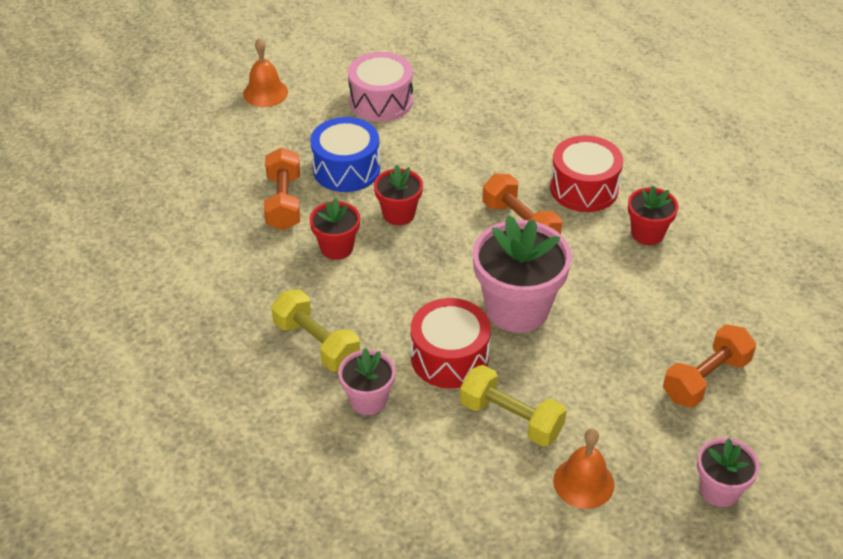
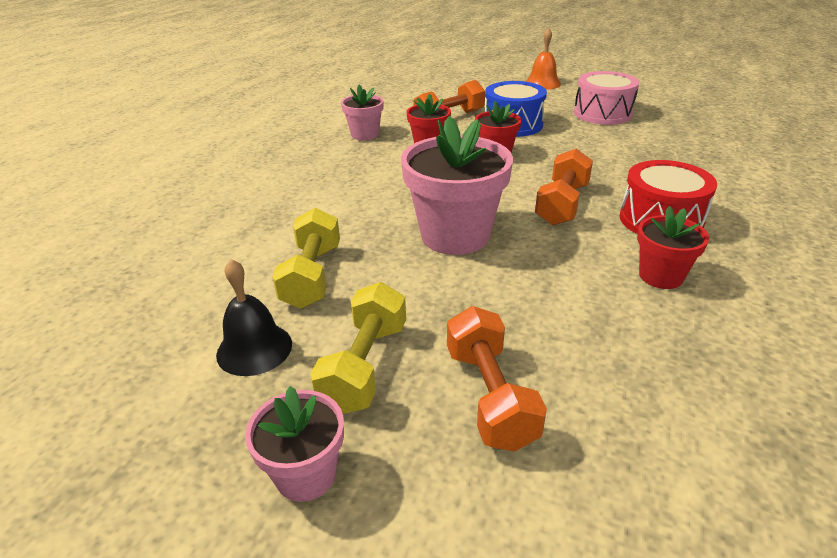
camera: 60 degrees right, 10 degrees down
(316, 343) = (323, 168): yellow dumbbell -> yellow dumbbell (365, 366)
(368, 400) = (281, 204): pink flower pot -> pink flower pot (365, 134)
(449, 357) = (360, 223): red drum -> none
(583, 482) = (254, 349): orange bell -> black bell
(705, 379) = (490, 396): orange dumbbell -> orange dumbbell turned 60 degrees clockwise

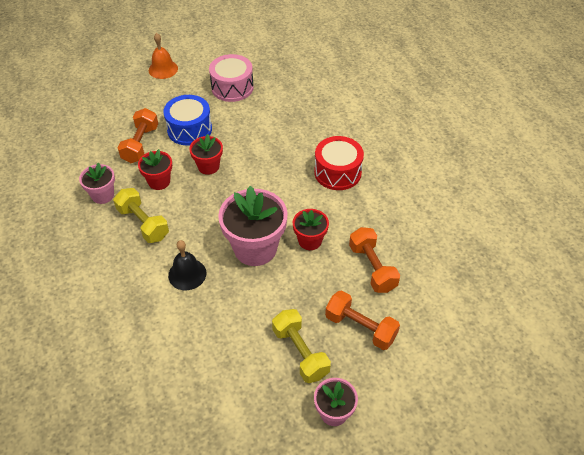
camera: 45 degrees left, 15 degrees up
(254, 349) = (243, 383): black bell -> black bell (187, 274)
(312, 276) = (216, 325): yellow dumbbell -> yellow dumbbell (143, 223)
(562, 204) = (284, 189): orange dumbbell -> orange dumbbell (372, 268)
(660, 276) = (366, 213): red flower pot -> red flower pot (310, 241)

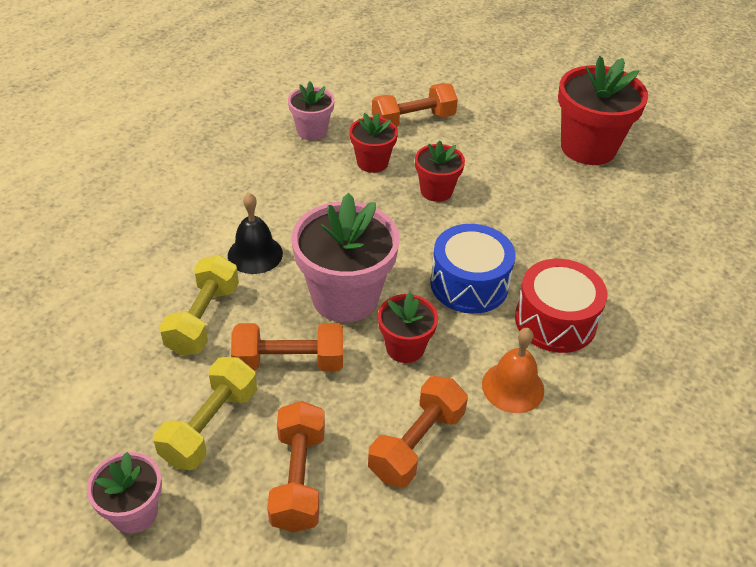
camera: 55 degrees right, 5 degrees down
(143, 223) = (299, 181): yellow dumbbell -> yellow dumbbell (203, 319)
(163, 69) = (547, 79): orange bell -> orange bell (513, 387)
(189, 129) = (477, 146): blue drum -> blue drum (469, 284)
(232, 87) = (588, 147): pink drum -> red flower pot
(282, 296) = (289, 362): none -> orange dumbbell

